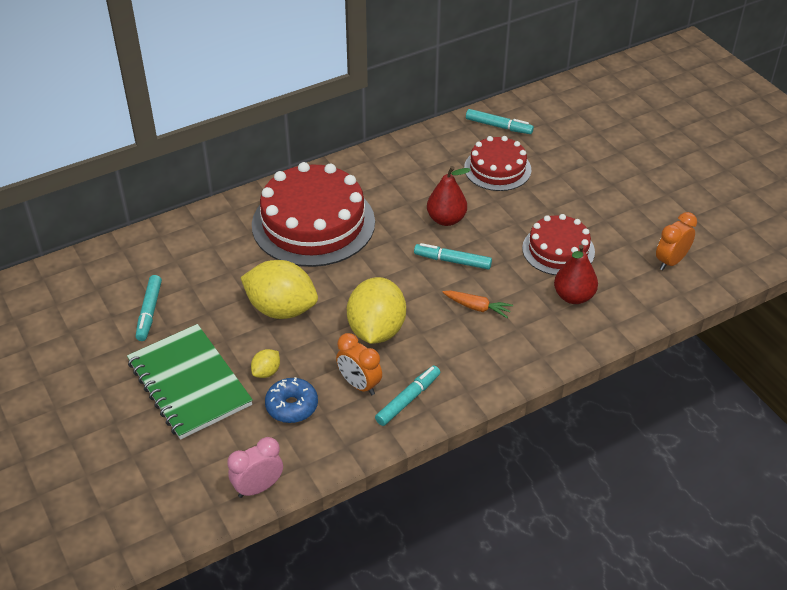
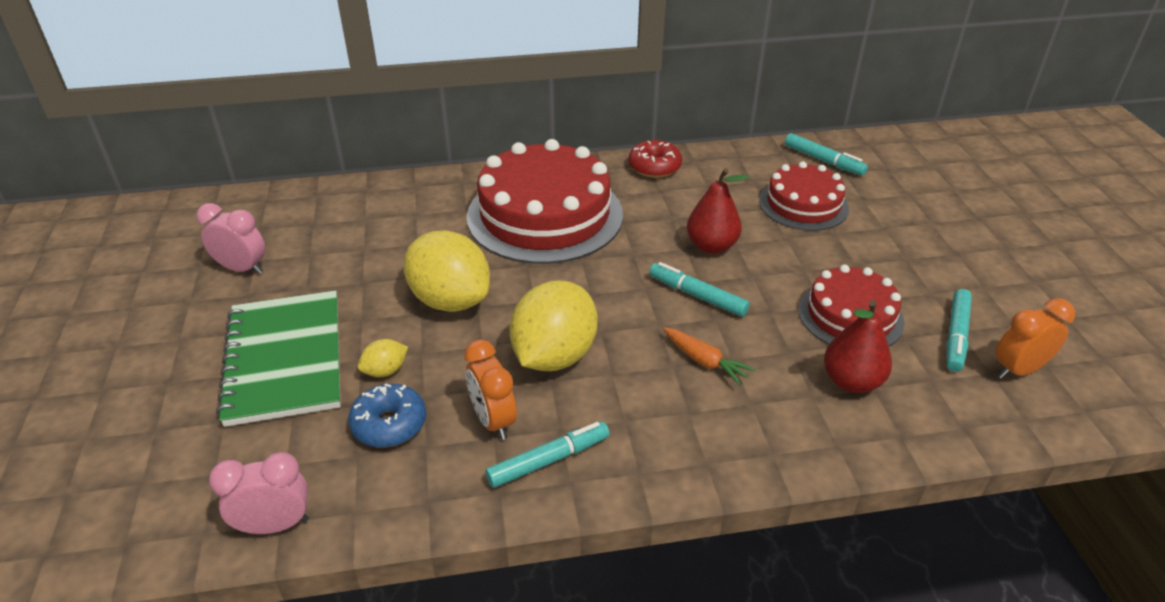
camera: 20 degrees right, 5 degrees down
(106, 325) = (242, 269): none -> pink clock
(149, 312) = (298, 266): turquoise marker -> turquoise marker (956, 336)
(376, 161) = (654, 167): none -> red donut

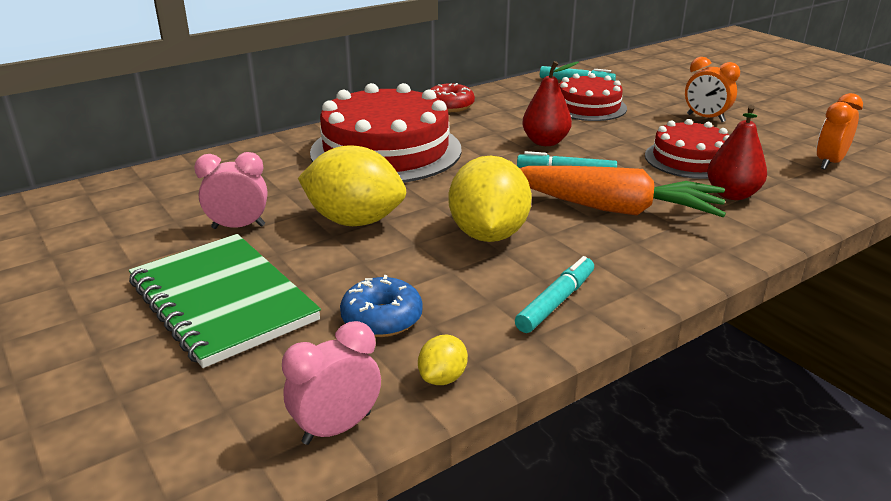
camera: 25 degrees left, 10 degrees down
(242, 269) = (107, 246): pink clock -> pink clock (238, 227)
(385, 371) = (339, 283): yellow lemon -> yellow lemon (443, 378)
(493, 421) = (479, 290): orange clock -> orange clock (705, 118)
(705, 361) = (614, 209): orange carrot -> orange carrot, size x2.26
(956, 336) = (771, 154): turquoise marker -> none

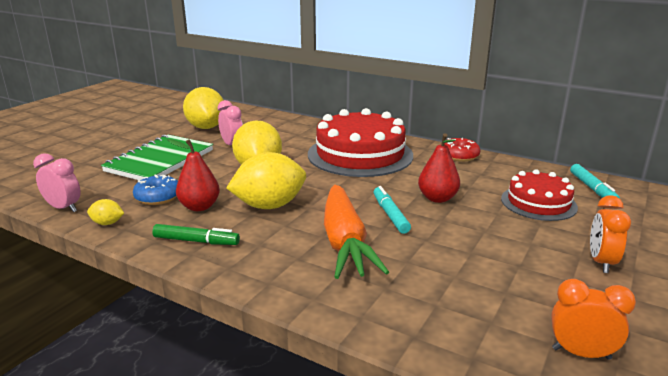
camera: 65 degrees right, 5 degrees down
(115, 237) = (206, 127): none -> yellow lemon
(556, 302) = (196, 241): turquoise marker -> green marker
(690, 159) = (481, 264): red cake -> none
(732, 194) = (425, 294): red pear -> red pear (199, 207)

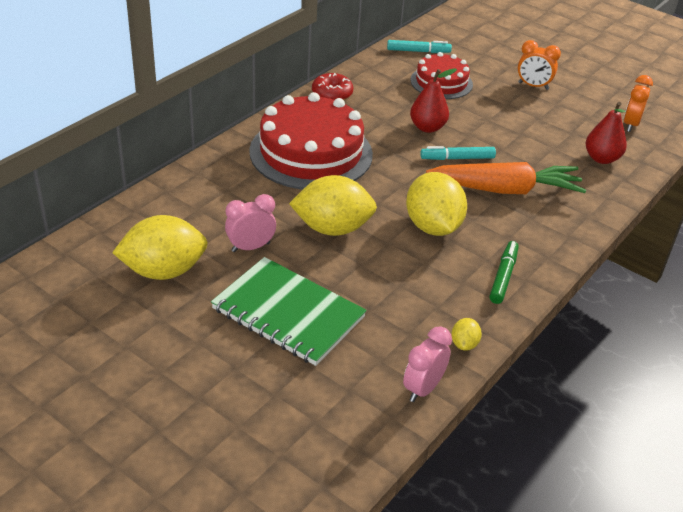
camera: 85 degrees left, 15 degrees up
(158, 197) = (402, 308): blue donut -> none
(199, 207) = (430, 275): red pear -> red pear (601, 158)

